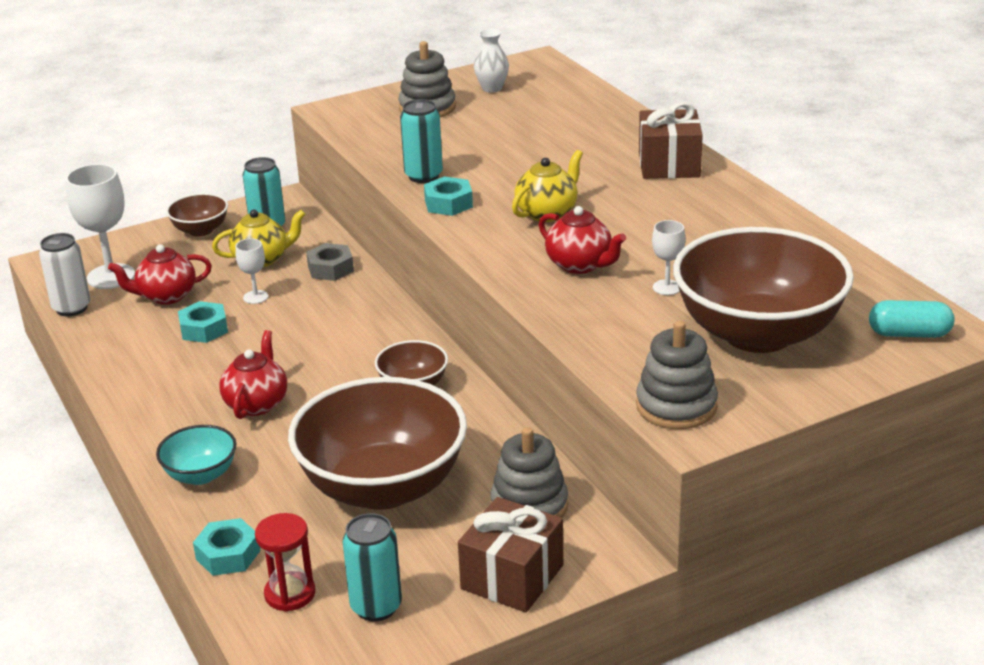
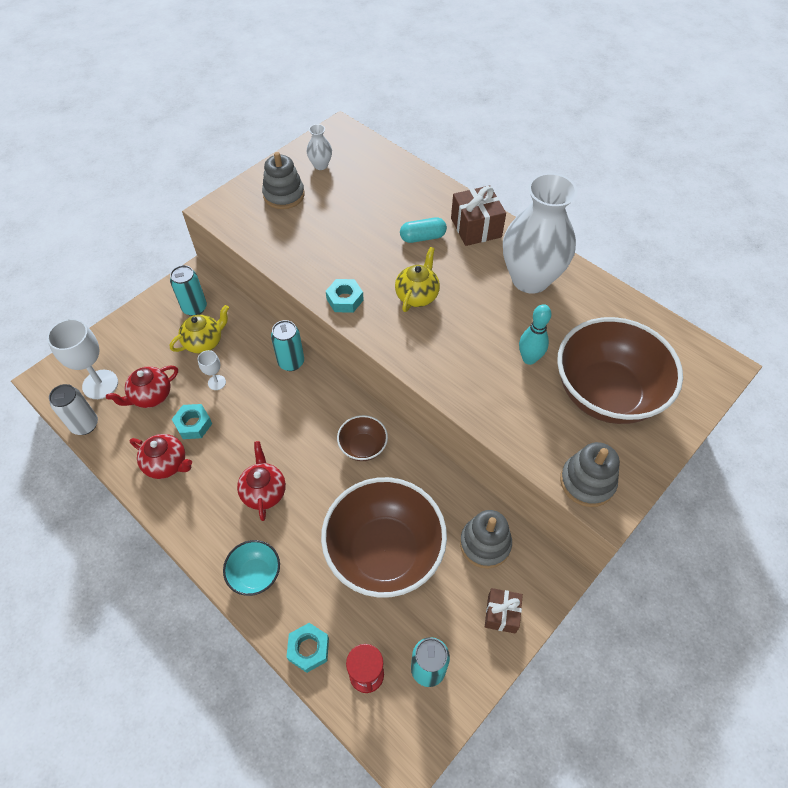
camera: 20 degrees left, 25 degrees up
(200, 230) = (146, 321): brown bowl -> none
(330, 269) = (257, 341): grey nut -> none
(423, 176) = (314, 272): turquoise can -> turquoise can (291, 362)
(512, 577) = (501, 614): brown gift -> brown gift, size x0.63
(580, 265) = (463, 347): red teapot -> red teapot (167, 464)
(667, 287) = (529, 359): white goblet -> turquoise bowling pin
(716, 218) = (530, 279): none -> white vase
(909, 334) = (696, 371): turquoise capsule -> turquoise capsule (422, 237)

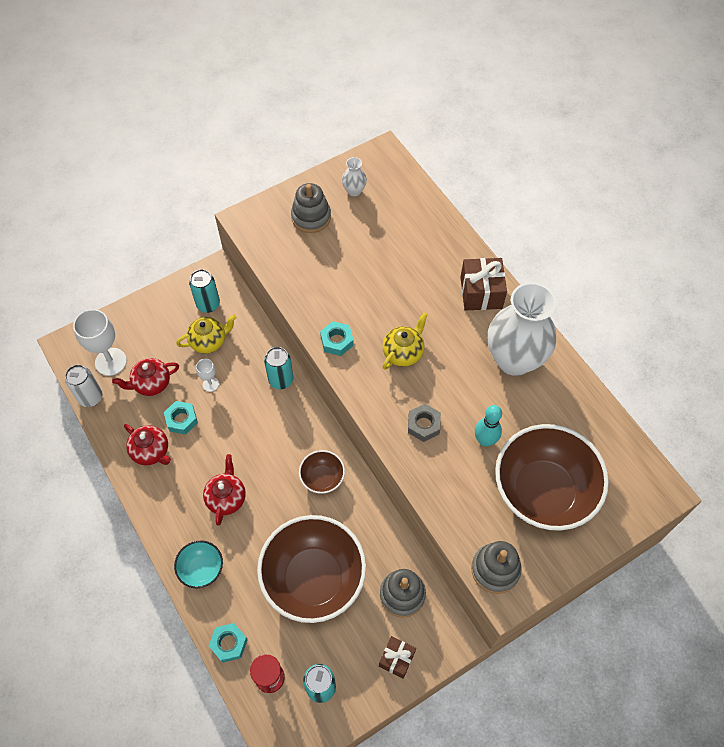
camera: 15 degrees right, 5 degrees up
(422, 237) = (427, 292): turquoise capsule -> none
(461, 358) = (423, 425): none -> grey nut

